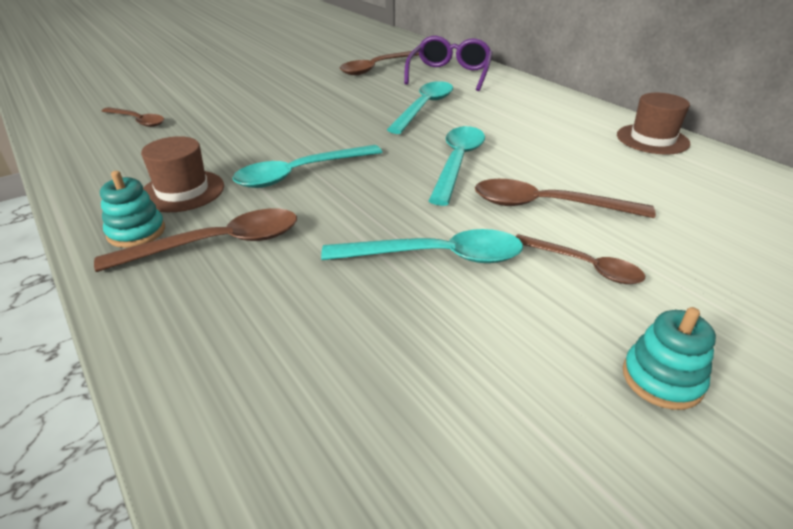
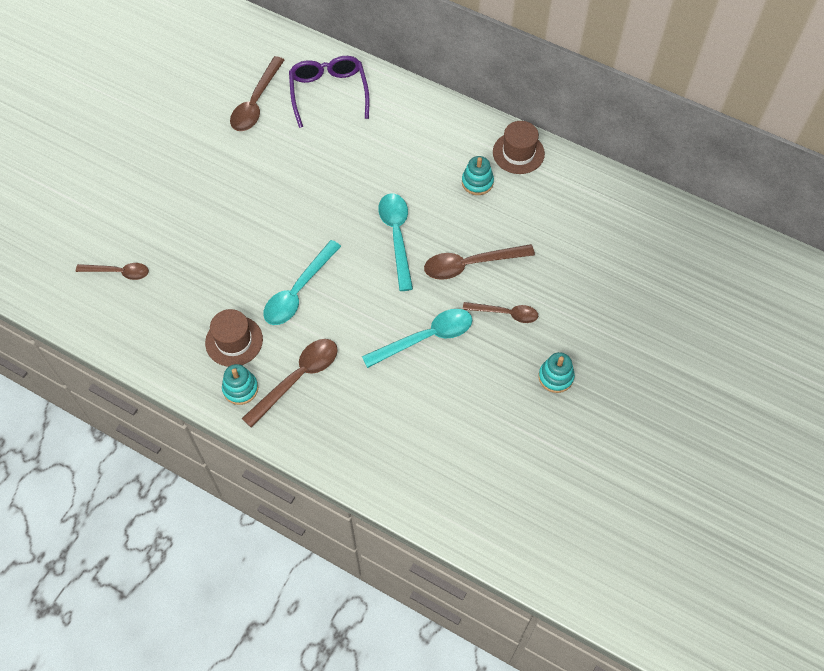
camera: 25 degrees left, 25 degrees up
(424, 107) = (336, 164): turquoise spoon -> none
(587, 148) = (477, 182): none -> turquoise stacking toy

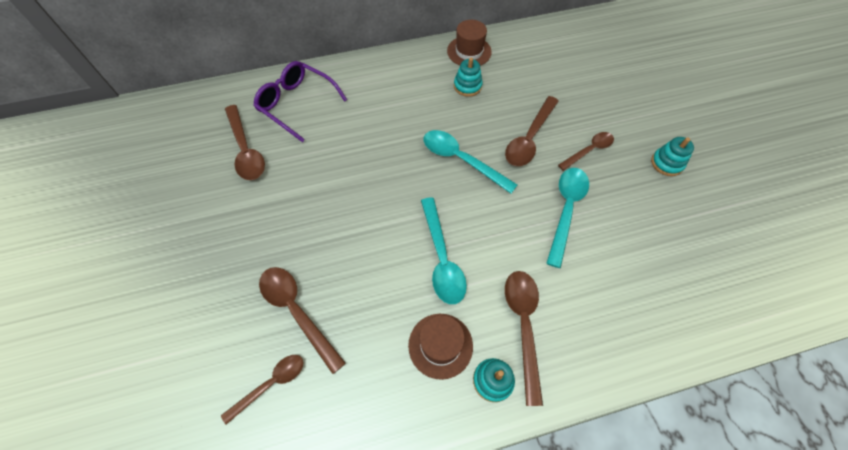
camera: 45 degrees left, 0 degrees up
(175, 244) = (297, 311): none -> brown spoon

